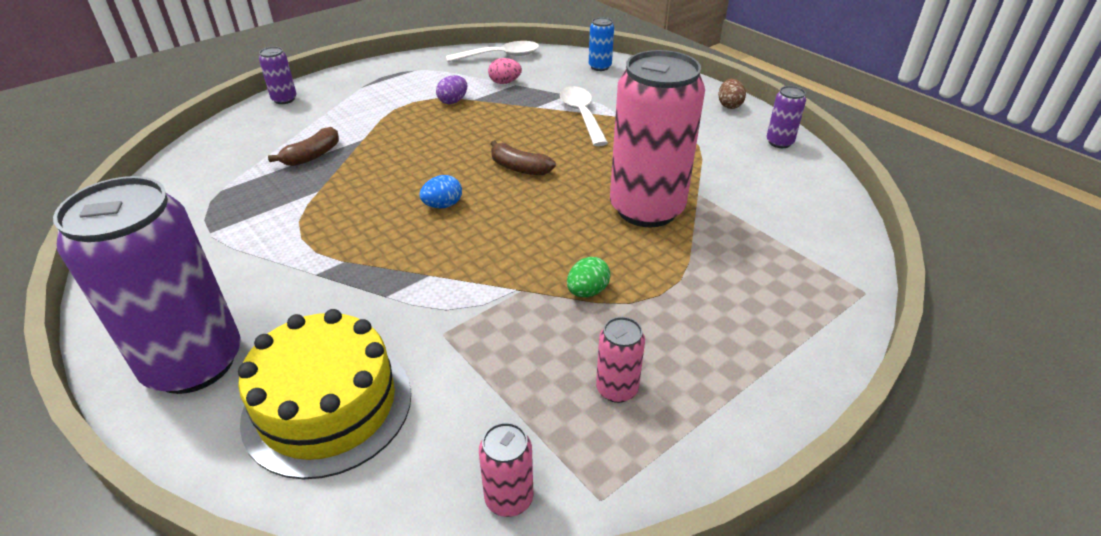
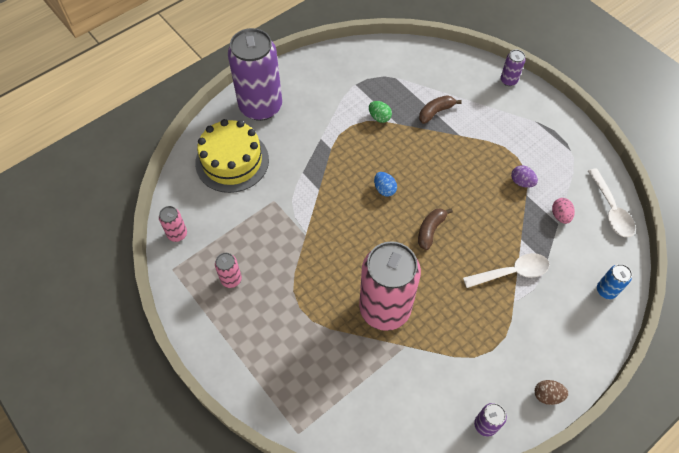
camera: 90 degrees right, 20 degrees up
(312, 156) = (435, 112): brown banana -> brown banana turned 105 degrees clockwise
(587, 291) = (303, 269): green egg -> green egg (379, 117)

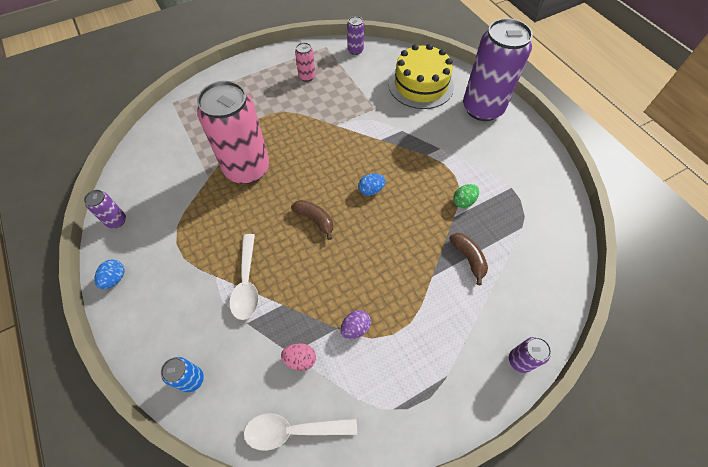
camera: 100 degrees right, 0 degrees up
(177, 234) = (355, 50): pink can -> purple can
(547, 395) = (115, 278): brown egg -> blue egg

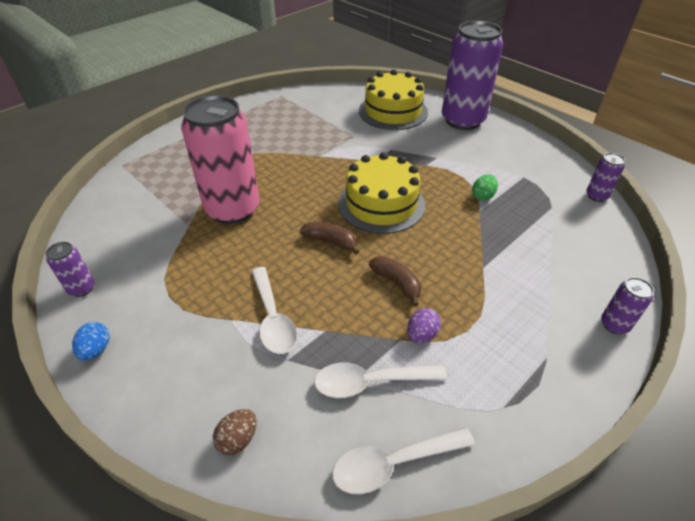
camera: 15 degrees left, 15 degrees down
(192, 379) = (238, 439): blue can -> brown egg
(300, 359) = (370, 382): pink egg -> white spoon
(307, 77) = (270, 121): pink can -> none
(355, 50) = (313, 94): purple can -> purple can (596, 196)
(371, 190) = (381, 204): blue egg -> yellow cake
(468, 258) = (512, 244): brown banana -> brown banana (397, 283)

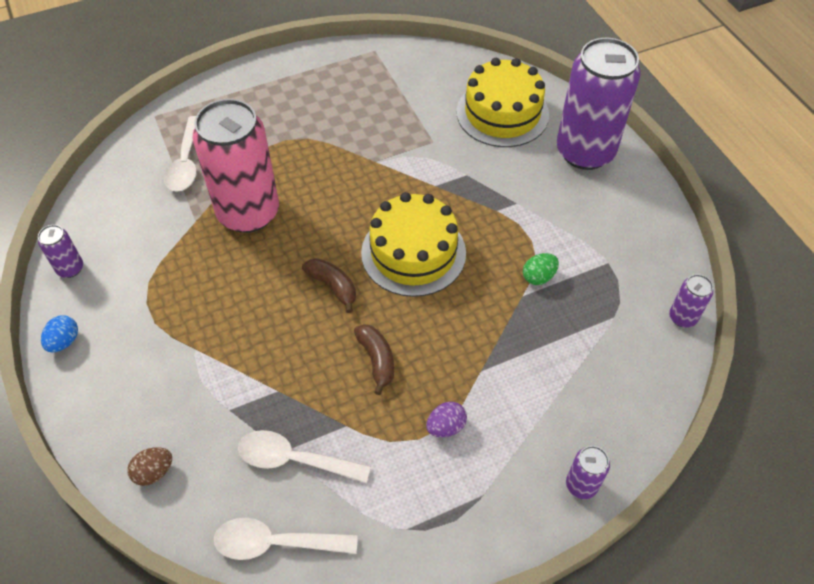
camera: 20 degrees right, 10 degrees up
(273, 318) = (234, 361): white spoon -> white spoon (186, 163)
(422, 335) = (370, 427): purple egg -> purple egg (446, 427)

